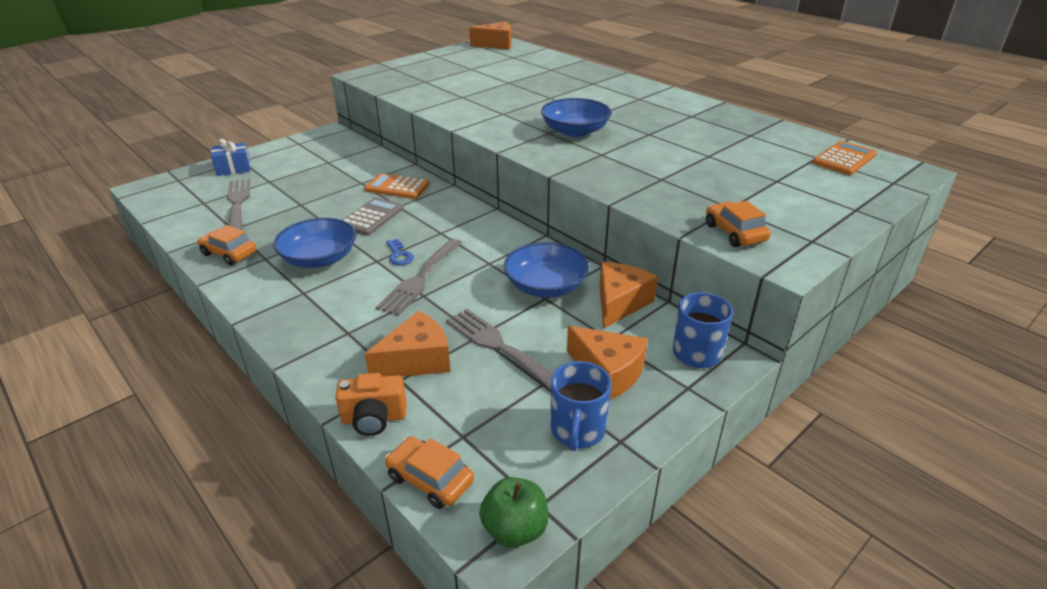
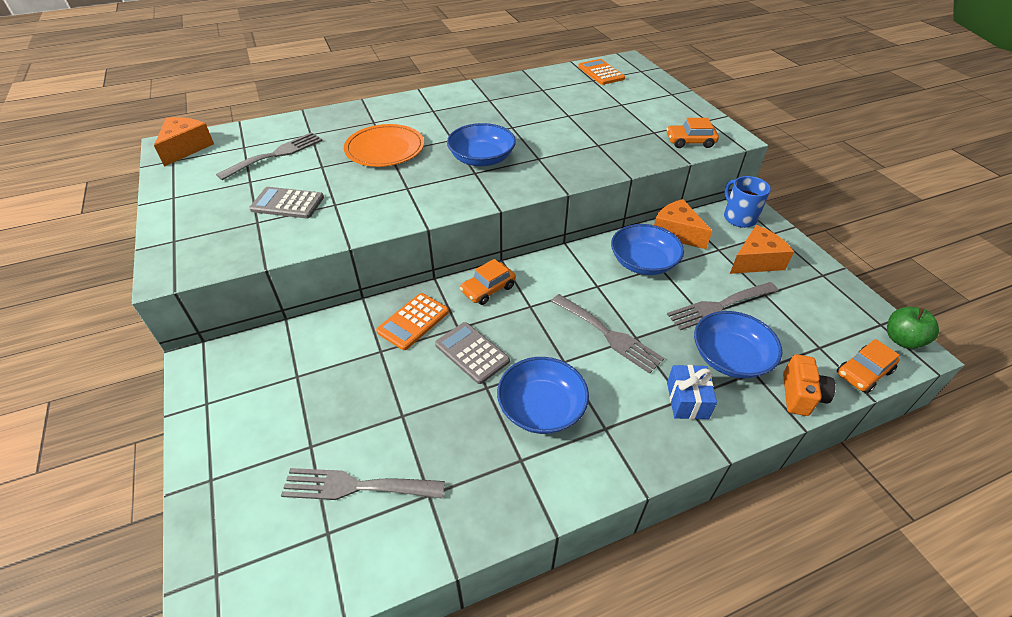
camera: 70 degrees left, 10 degrees up
(229, 253) = (493, 498): orange car -> orange car (488, 289)
(233, 168) = (233, 490): blue gift -> blue gift (687, 400)
(399, 255) = (560, 342): blue key -> none
(416, 360) = (730, 357): orange cheese -> blue bowl
(452, 84) = (287, 203): none -> grey calculator
(511, 67) = (276, 155): none -> grey fork
(553, 95) = (385, 149): none -> orange plate
(577, 430) = (813, 290): blue mug -> none

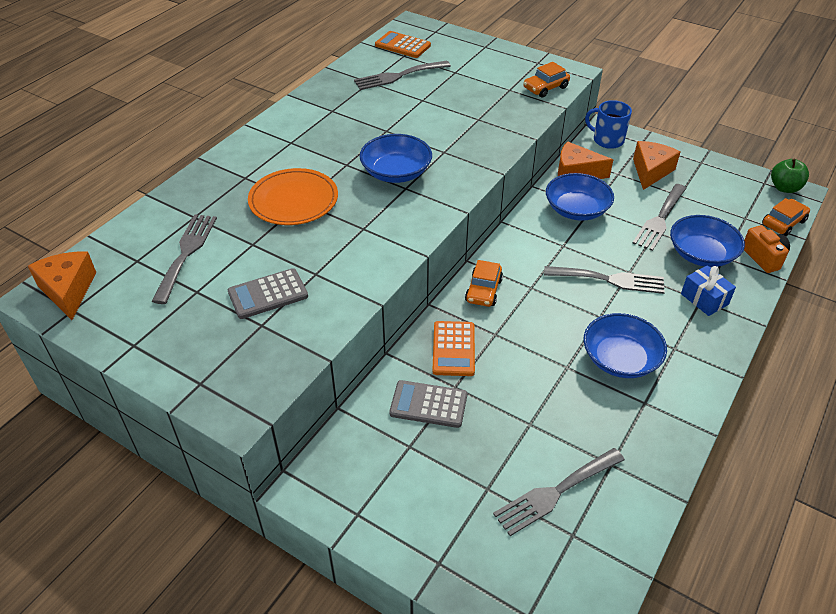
camera: 35 degrees left, 0 degrees up
(472, 353) = (528, 347): grey calculator -> grey calculator (428, 404)
(570, 93) = (398, 76): none -> grey fork
(863, 373) = (783, 222): orange car -> orange car turned 150 degrees counterclockwise

